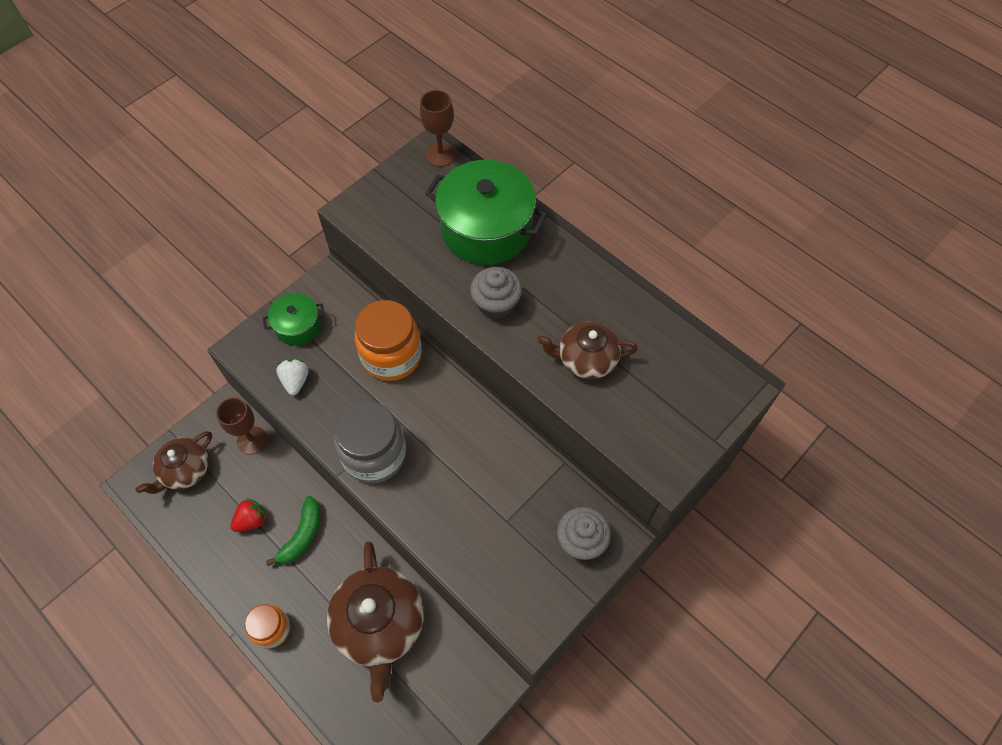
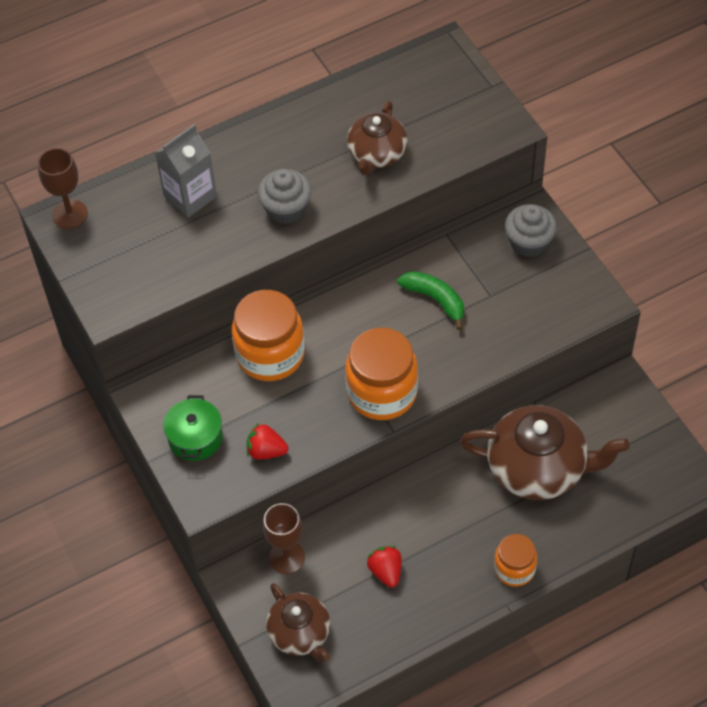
camera: 70 degrees left, 5 degrees down
(295, 381) = (266, 451): white strawberry -> red strawberry
(302, 535) = (420, 523): green banana -> green banana (435, 299)
(374, 454) = (382, 392): grey jar -> orange jar
(486, 229) = (190, 196): green pot -> grey carton

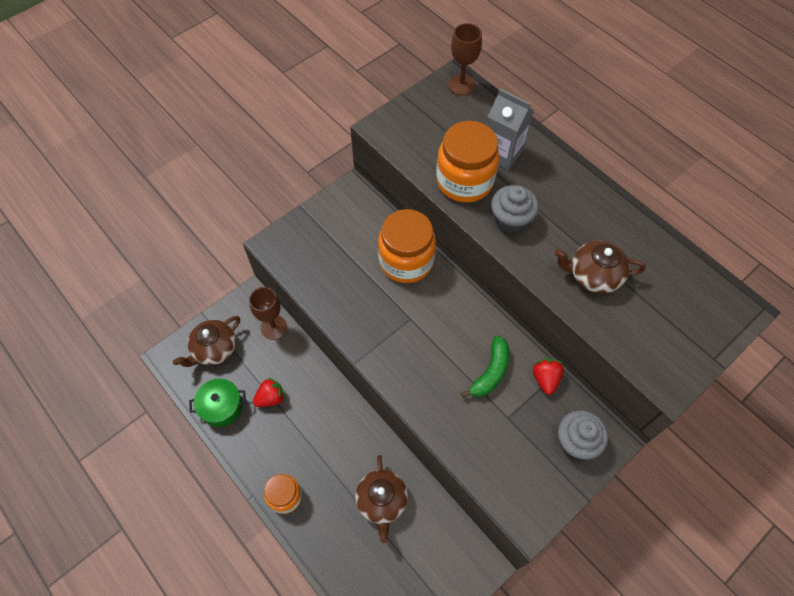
camera: 75 degrees right, 5 degrees up
(195, 438) = (323, 229): green pot -> green pot (222, 407)
(266, 451) = (320, 277): red strawberry -> red strawberry (545, 379)
(382, 392) = (388, 347): orange jar -> orange jar (464, 181)
(538, 468) = (382, 501): brown teapot -> brown teapot, size x0.61

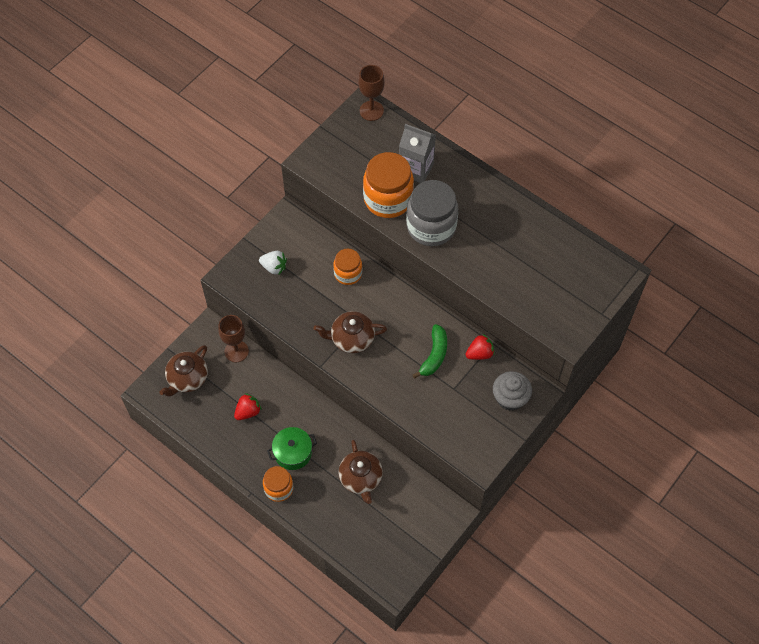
camera: 10 degrees left, 0 degrees up
(222, 407) = (206, 426): green pot -> green pot (293, 453)
(326, 242) = (274, 267): none -> white strawberry
(406, 261) = (348, 273): orange jar -> orange jar, size x0.59
(510, 219) = (431, 227): grey cupcake -> grey jar
(545, 379) = (479, 353): red strawberry -> red strawberry turned 75 degrees clockwise
(593, 275) = (503, 263): brown teapot -> brown teapot (351, 339)

